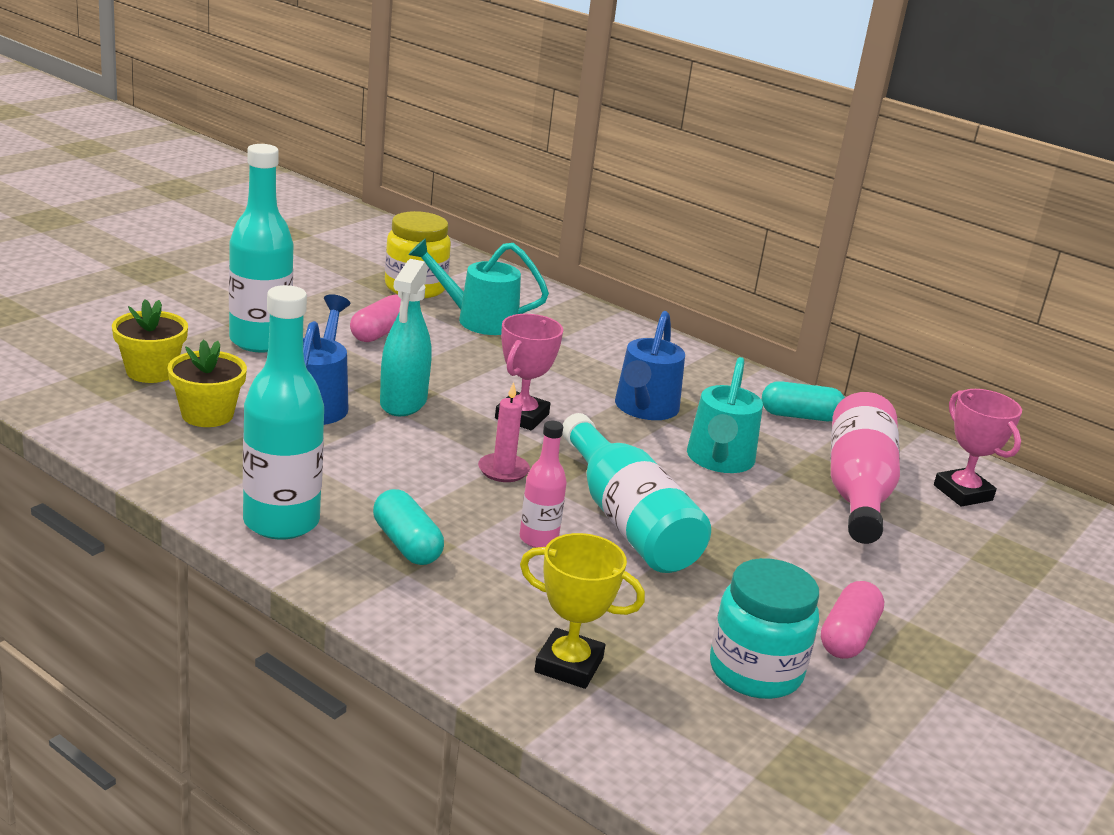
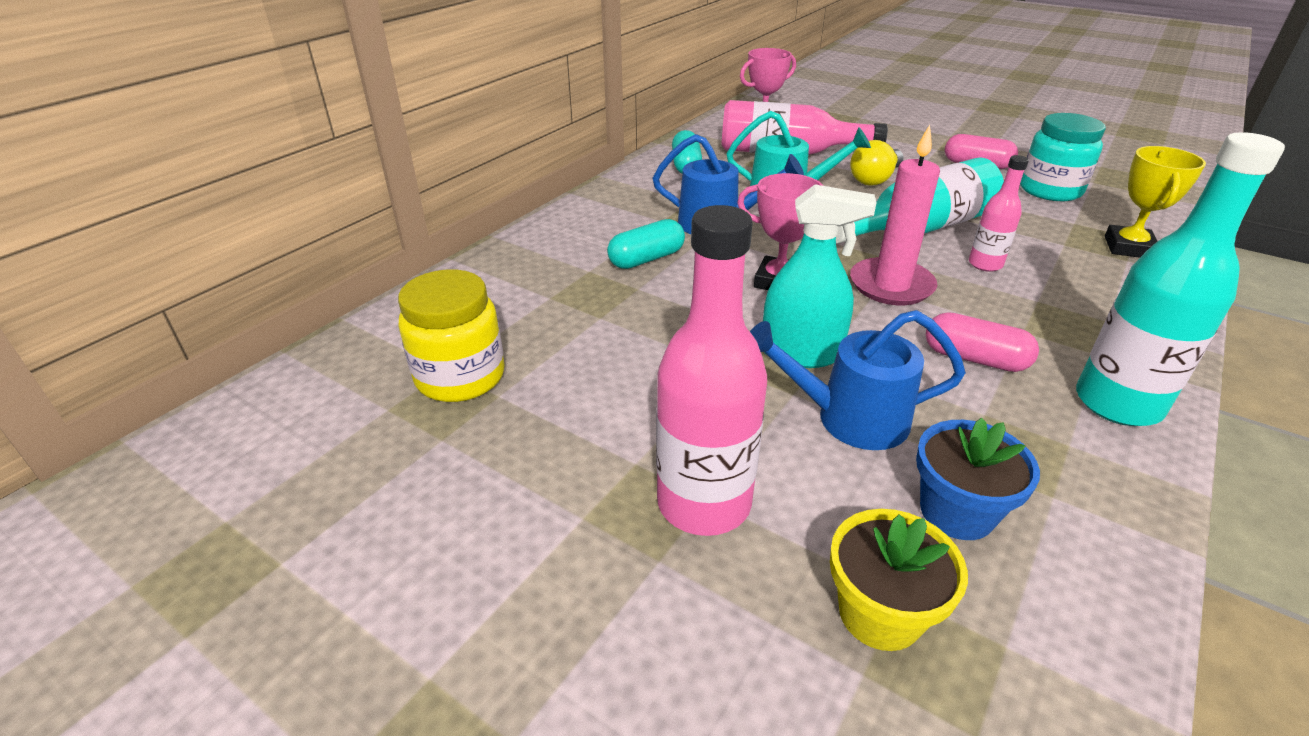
camera: 90 degrees left, 10 degrees up
(207, 415) = (956, 511): yellow flower pot -> blue flower pot
(260, 341) = (704, 503): turquoise bottle -> pink bottle
(380, 333) = (622, 391): pink capsule -> pink capsule (974, 358)
(406, 544) = (1066, 325): turquoise capsule -> turquoise capsule (646, 259)
(478, 320) = (552, 320): turquoise watering can -> none
(503, 470) = (891, 285): pink candle -> pink candle, size x1.71
(777, 532) = (875, 179): none -> yellow light bulb

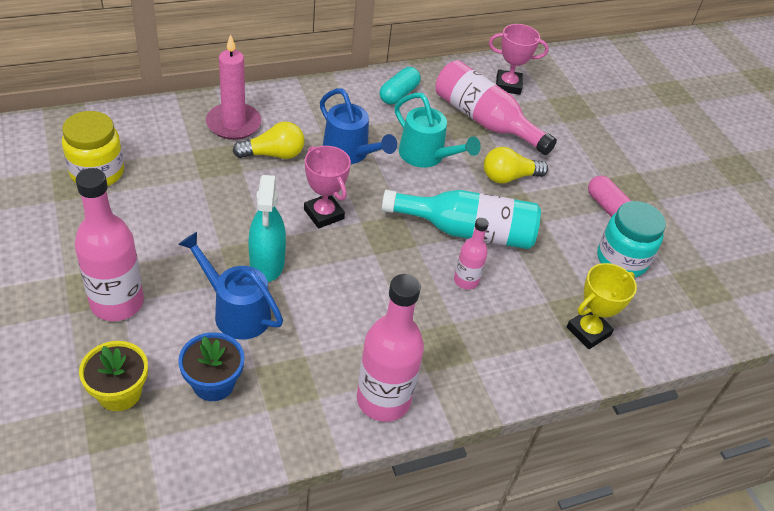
camera: 30 degrees right, 10 degrees up
(646, 259) = (273, 154): turquoise capsule -> yellow light bulb
(801, 353) = (267, 264): turquoise spray bottle -> turquoise spray bottle turned 45 degrees clockwise
(891, 285) = (383, 257): pink candle -> pink candle (233, 124)
(974, 358) = (352, 327): pink capsule -> none
(1117, 403) = (383, 400): turquoise bottle -> pink bottle

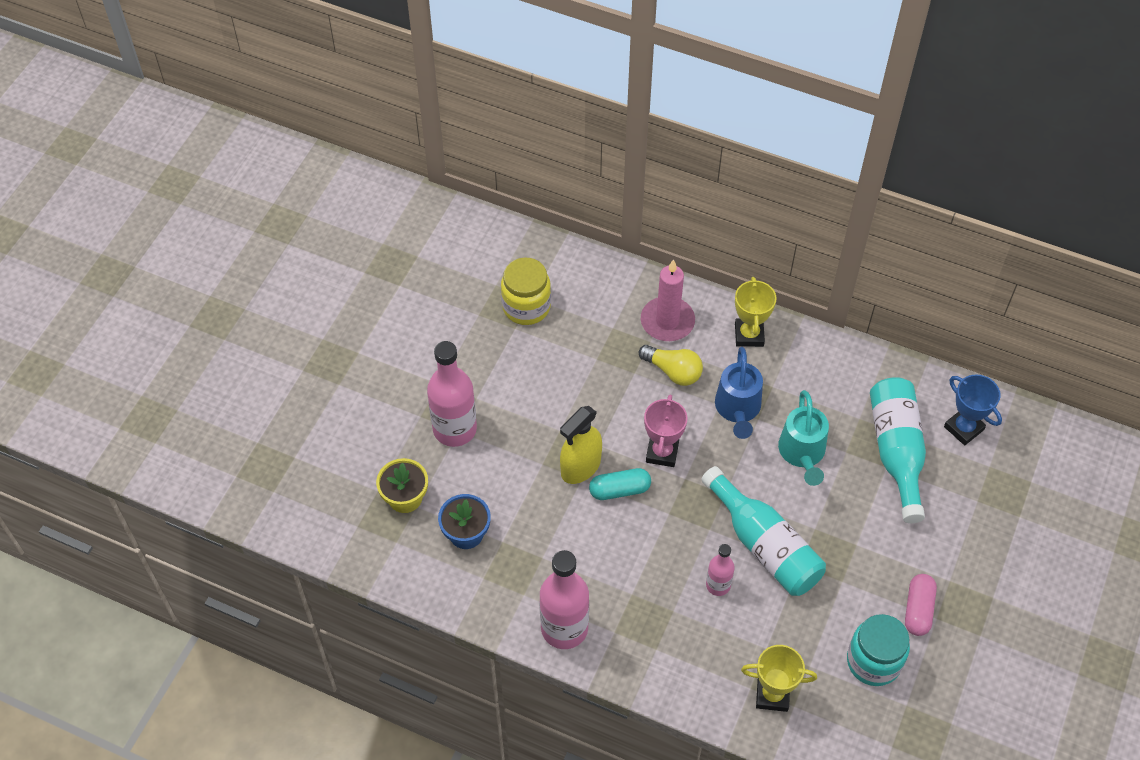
camera: 50 degrees right, 10 degrees up
(235, 311) = (526, 490): blue watering can -> none
(267, 264) = (580, 467): turquoise spray bottle -> yellow spray bottle
(306, 102) = (749, 335): none -> yellow trophy
(399, 94) = (842, 375): turquoise capsule -> turquoise capsule (619, 490)
(484, 120) = (896, 451): pink bottle -> turquoise bottle
(508, 85) = (963, 428): pink trophy -> blue trophy
(509, 177) = (856, 521): yellow light bulb -> none

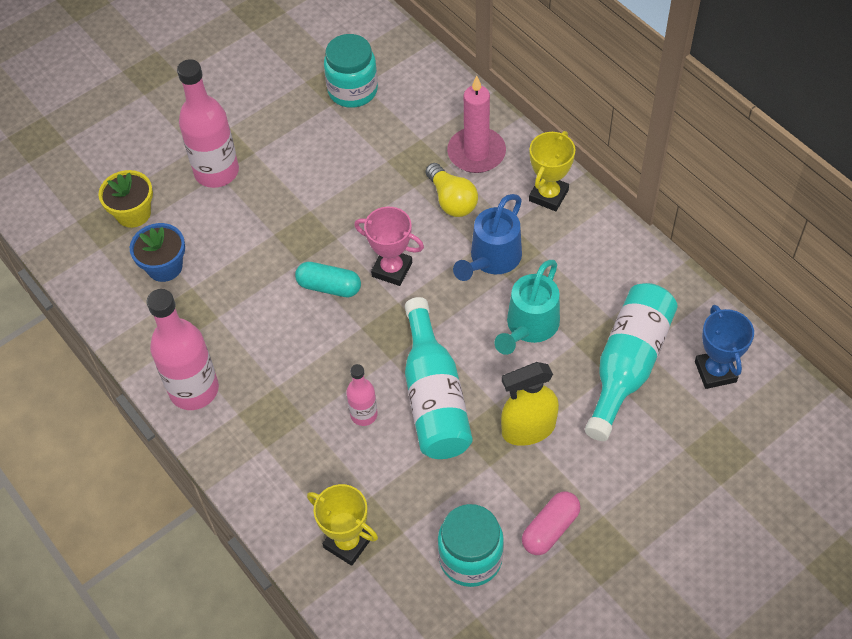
camera: 30 degrees right, 0 degrees up
(526, 307) = (353, 90): yellow jar -> turquoise jar
(580, 467) = (307, 251): yellow spray bottle -> yellow spray bottle (528, 429)
(662, 452) = (392, 269): pink trophy -> pink trophy turned 75 degrees clockwise

